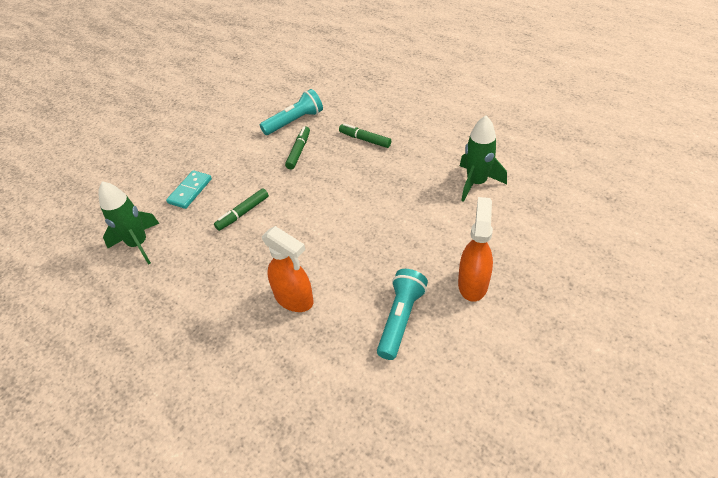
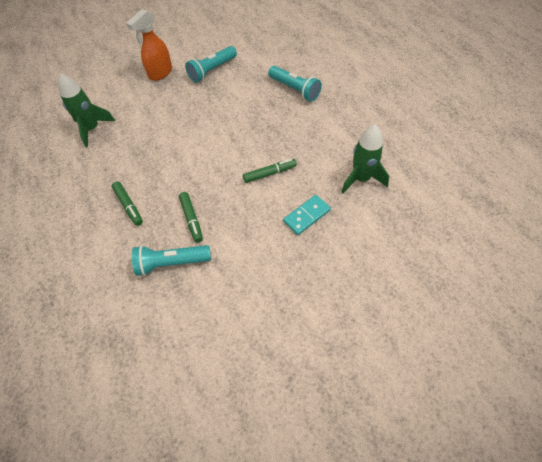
camera: 155 degrees left, 10 degrees up
(256, 334) = (295, 89): none -> turquoise flashlight
(294, 299) = (263, 100): orange spray bottle -> none
(299, 151) = (191, 219): green marker -> green marker turned 60 degrees counterclockwise

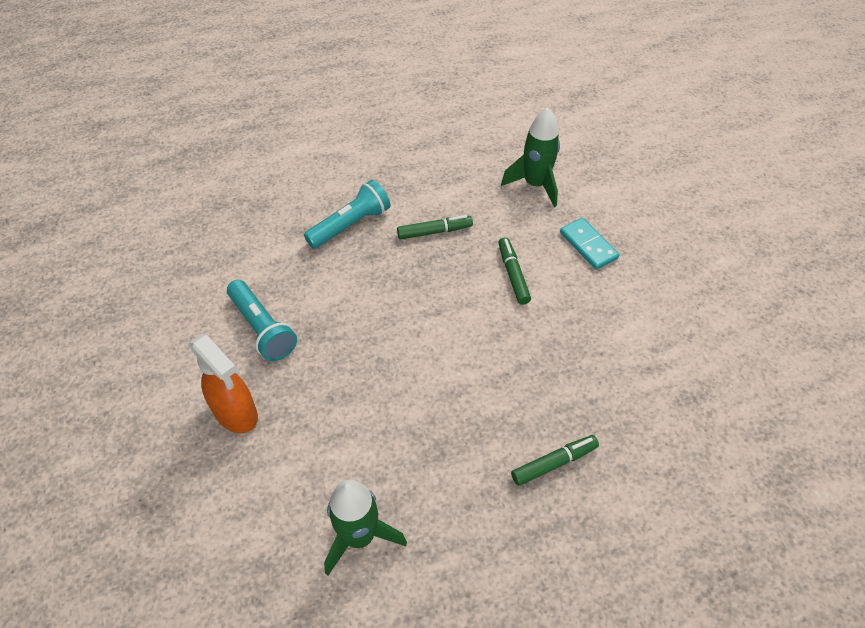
camera: 85 degrees left, 5 degrees down
(171, 263) = (659, 403): turquoise flashlight -> none
(191, 219) = (586, 374): green marker -> green marker (434, 232)

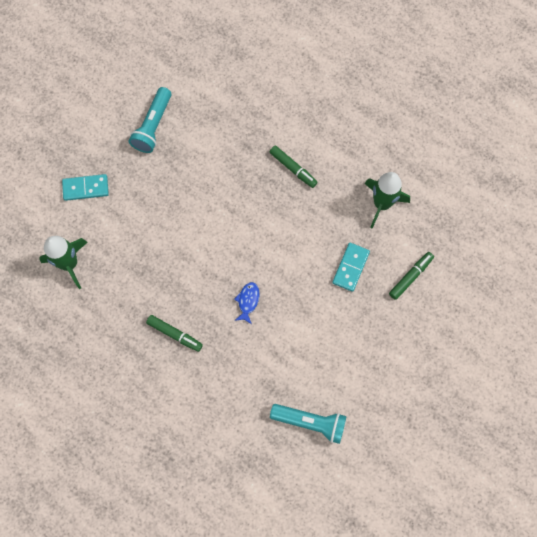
camera: 55 degrees right, 20 degrees up
(236, 413) = (93, 154): orange spray bottle -> none
(272, 450) = (86, 188): none -> turquoise domino
(351, 225) = (262, 116): turquoise flashlight -> turquoise flashlight (310, 422)
(513, 274) = (292, 236): green marker -> green marker (410, 277)
(563, 359) = (248, 301): none -> blue fish

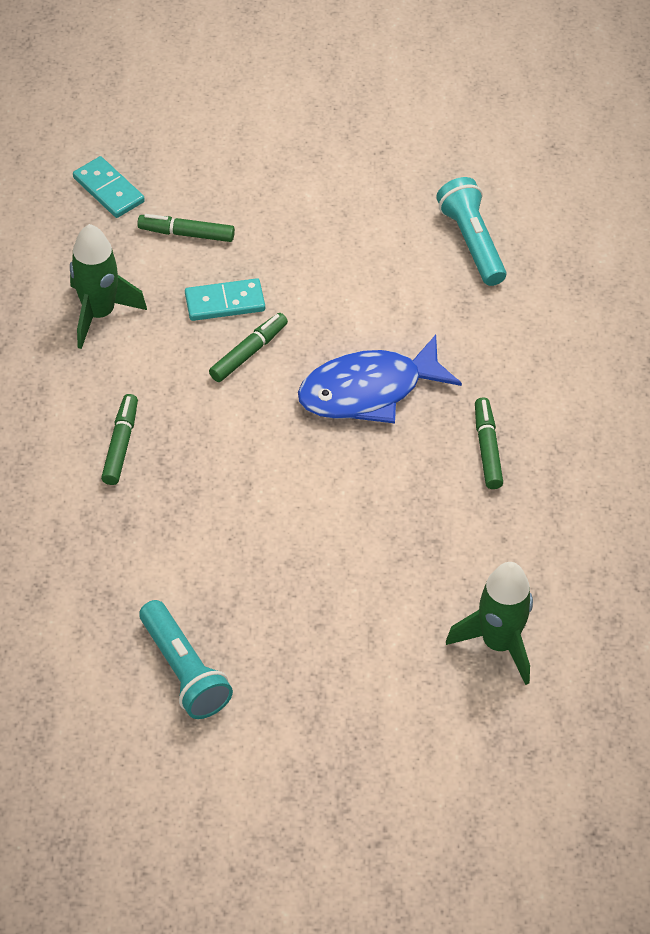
camera: 125 degrees left, 20 degrees down
(86, 188) = (362, 699): turquoise domino -> turquoise domino (109, 190)
(153, 126) = (184, 671): turquoise flashlight -> turquoise flashlight turned 75 degrees clockwise
(248, 301) = (369, 391): blue fish -> blue fish, size x2.25
(310, 259) = (249, 353): none -> green marker

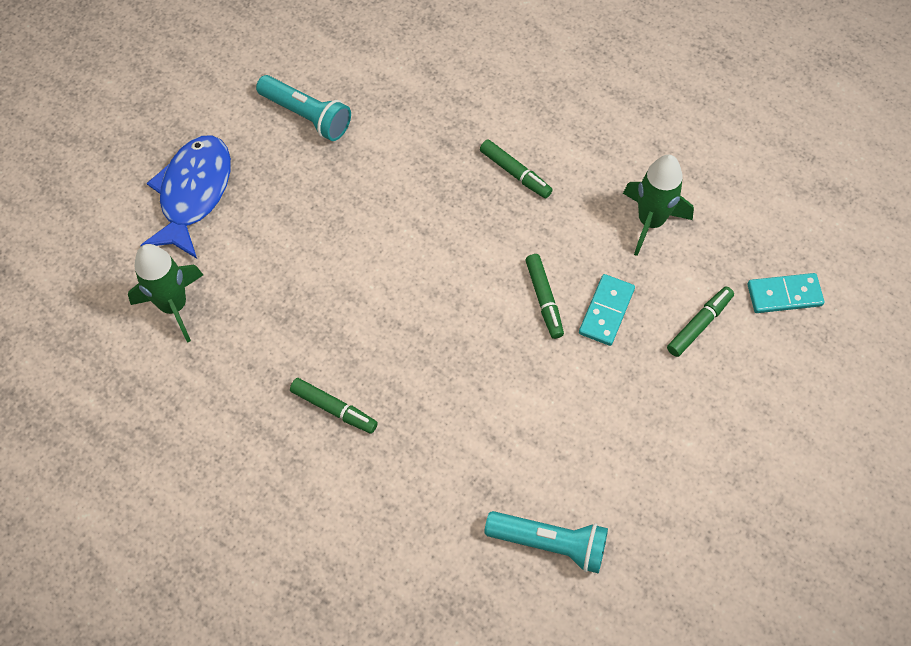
camera: 125 degrees right, 10 degrees up
(184, 671) = (307, 116): turquoise flashlight -> turquoise flashlight turned 150 degrees counterclockwise
(369, 391) = (448, 360): blue fish -> blue fish (193, 193)

